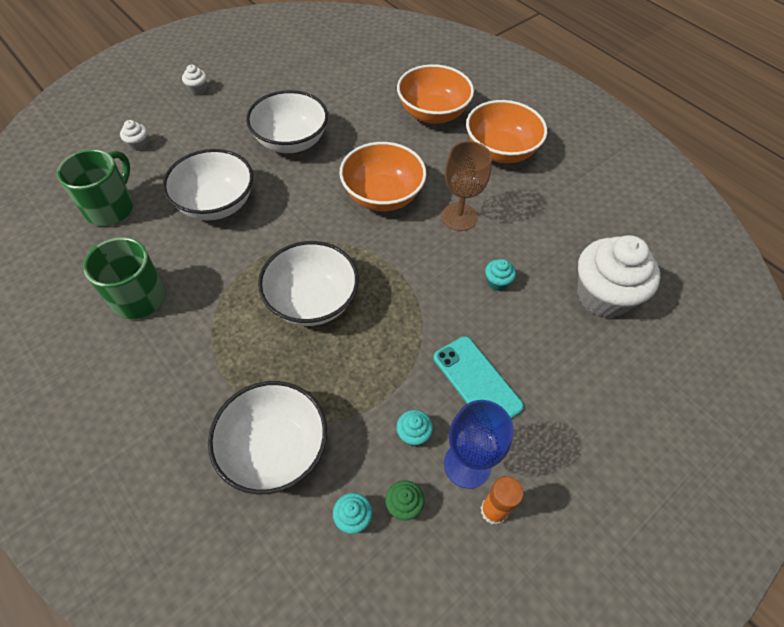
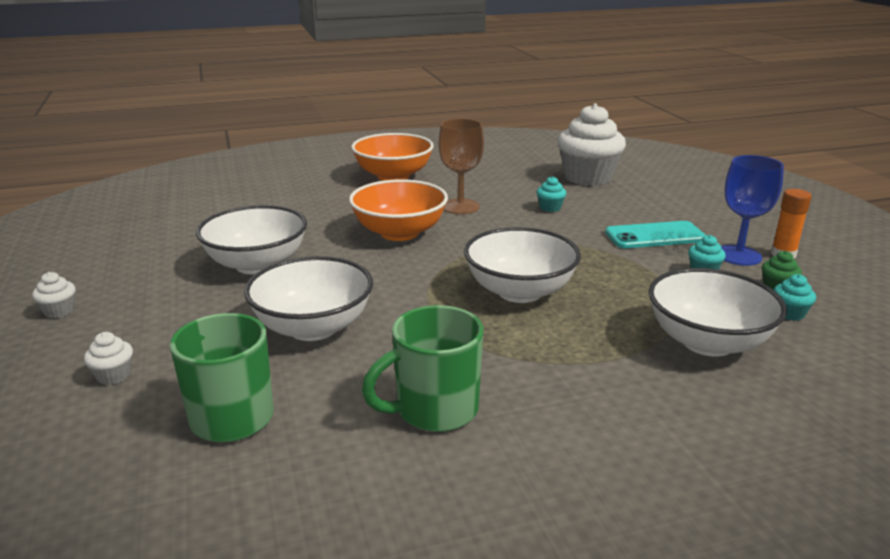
camera: 65 degrees left, 30 degrees down
(432, 113) = (307, 191): orange bowl -> none

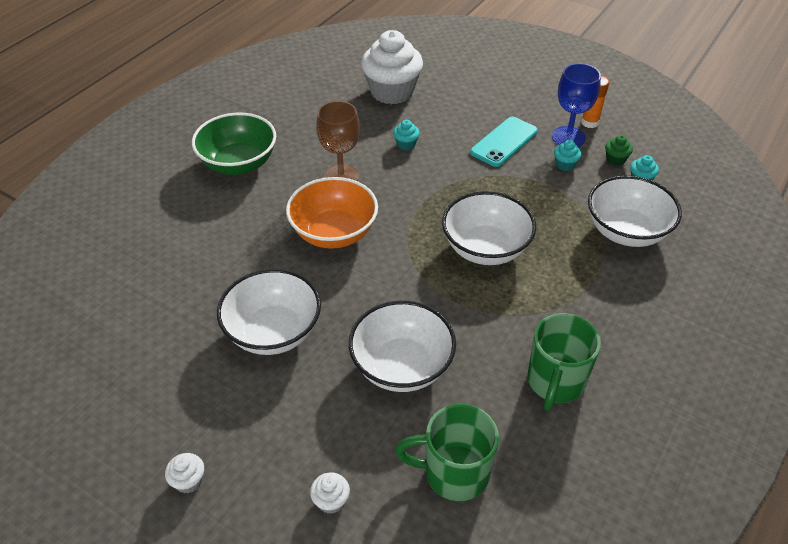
camera: 40 degrees left, 20 degrees up
(393, 176) = (239, 163): orange bowl -> green bowl

